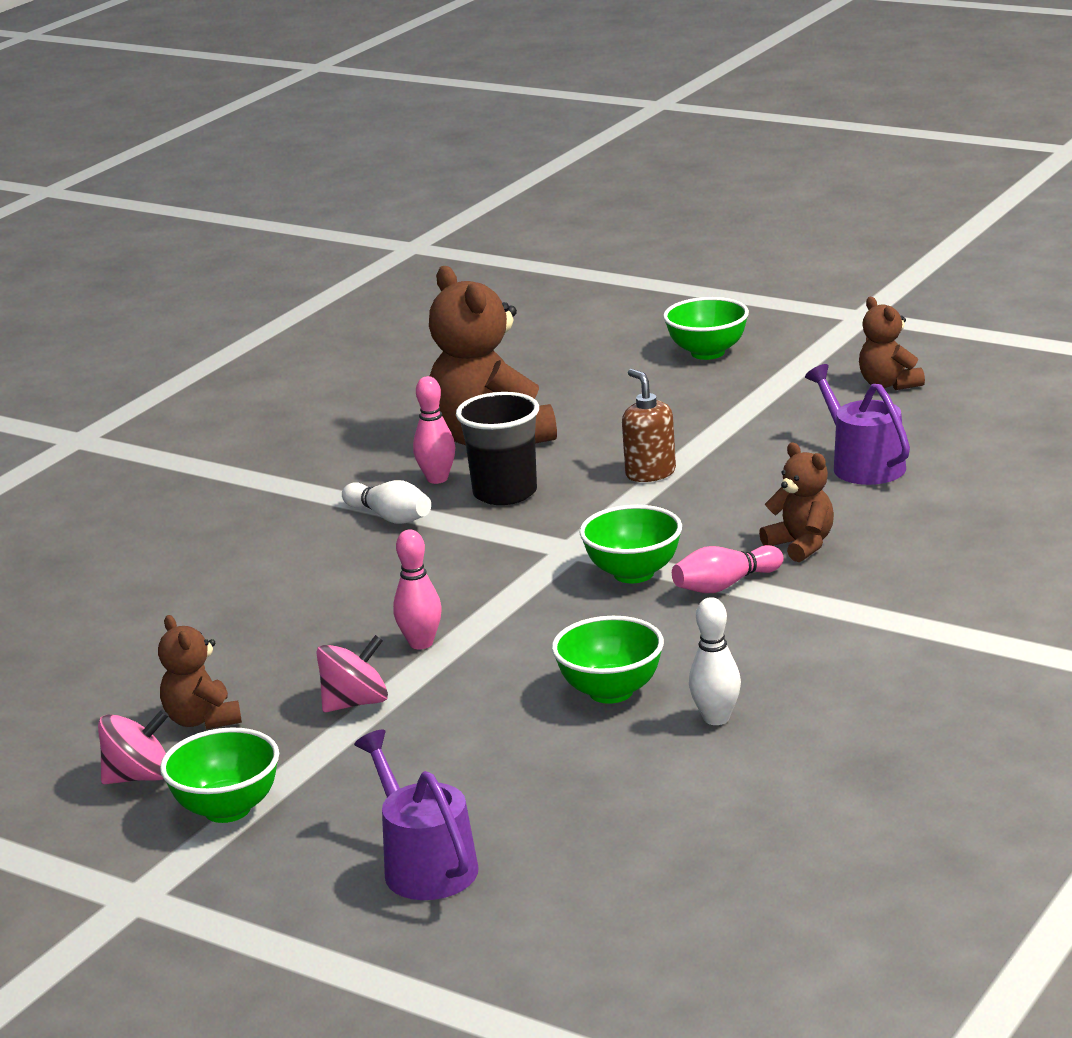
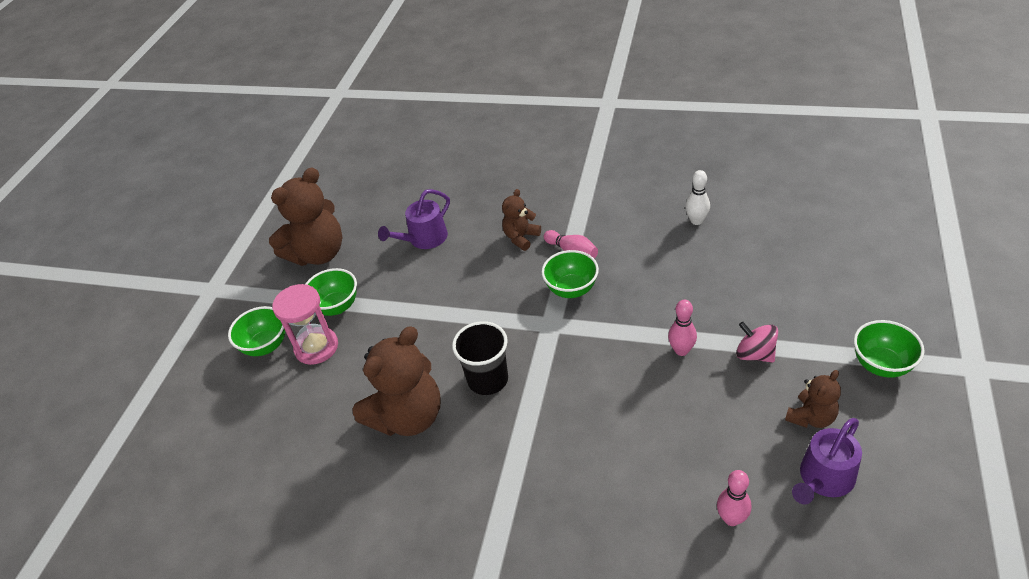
camera: 105 degrees left, 20 degrees up
(139, 777) = (882, 419): pink spinning top -> none
(390, 517) = (535, 428): white bowling pin -> none
(425, 865) = (869, 273): purple watering can -> purple watering can (824, 479)
(437, 479) = (474, 424): pink bowling pin -> pink bowling pin (731, 518)
(611, 692) = (692, 261): green bowl -> green bowl (336, 306)
(650, 473) = (448, 320): brown soap dispenser -> none
(675, 384) = (316, 347): none -> pink hourglass
(889, 384) = (318, 254): brown teddy bear -> brown teddy bear, size x1.93

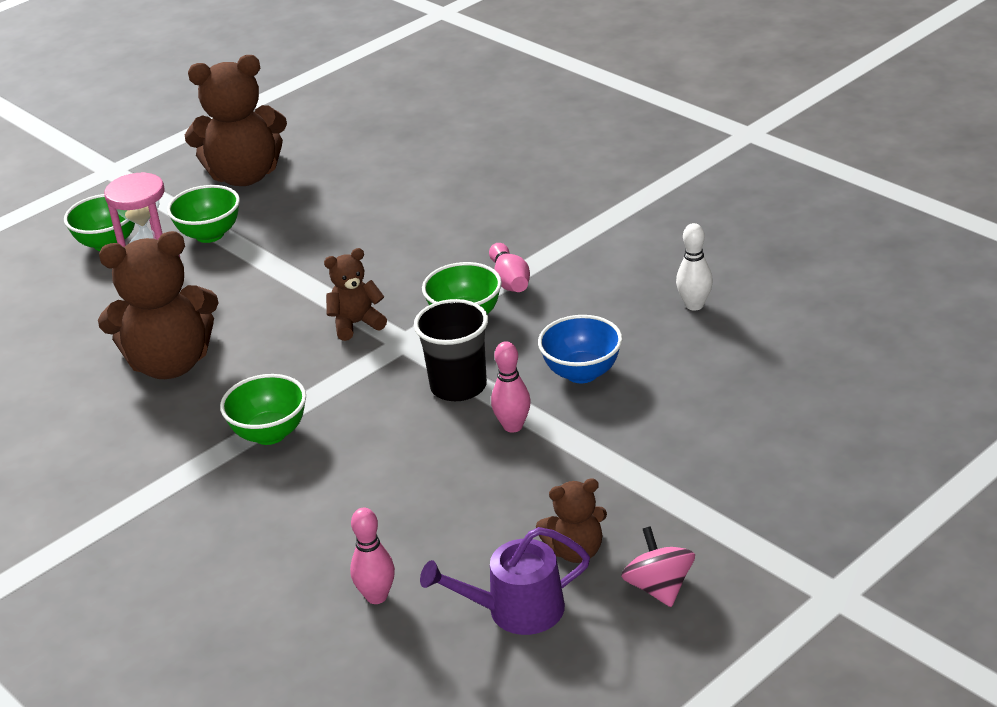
camera: 30 degrees right, 10 degrees down
(424, 239) = (366, 203): purple watering can -> none
(488, 379) = (281, 365): black cup -> black cup (458, 386)
(521, 237) = (471, 243): brown teddy bear -> brown teddy bear (356, 324)
(682, 294) = (582, 373): none -> blue bowl
(755, 354) = (590, 465): pink spinning top -> pink spinning top (659, 588)
(881, 365) = (724, 540): green bowl -> green bowl (270, 434)

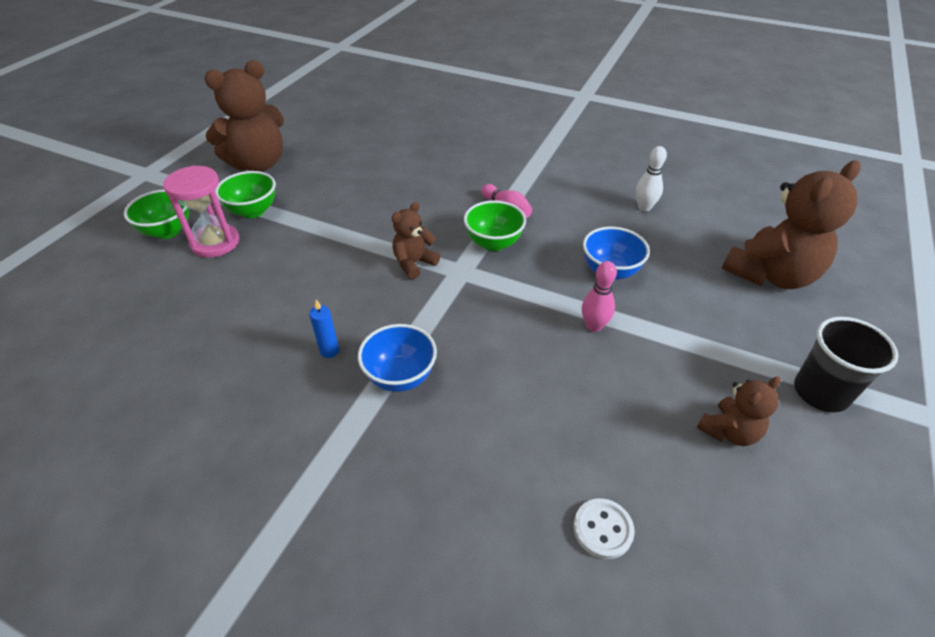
camera: 25 degrees left, 10 degrees up
(170, 364) = (274, 328): brown teddy bear -> brown teddy bear (771, 275)
(213, 396) = (329, 351): none -> blue candle
(270, 434) = (400, 377): green bowl -> blue bowl
(376, 596) = (602, 529): pink bowling pin -> white button
(458, 386) = (528, 300): black cup -> black cup (820, 392)
(516, 610) = (731, 508): purple watering can -> none
(659, 588) = (819, 450): pink spinning top -> none

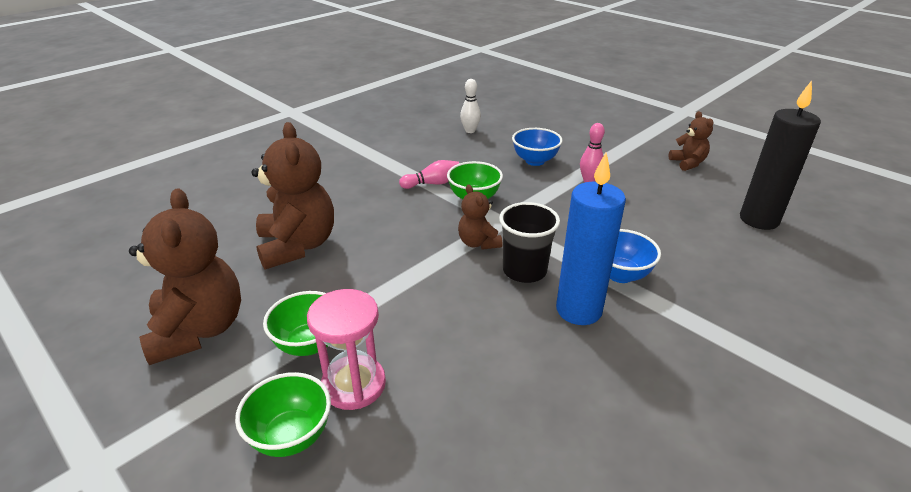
camera: 70 degrees left, 10 degrees down
(329, 351) = (578, 310): blue candle -> blue candle, size x2.47
(602, 529) = (759, 220): white button -> black candle
(771, 275) = (563, 114): brown teddy bear -> brown teddy bear (297, 246)
(820, 392) = (662, 131): black cup -> black cup (524, 271)

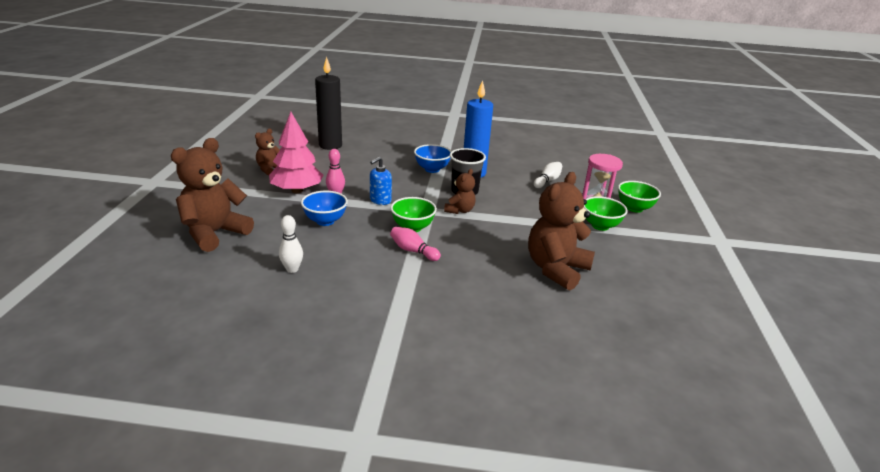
camera: 130 degrees left, 5 degrees down
(199, 330) = (651, 261): brown teddy bear -> brown teddy bear (214, 233)
(485, 386) = (547, 181): none -> white bowling pin
(553, 201) = (380, 200): none -> blue soap dispenser
(617, 164) = (297, 190): none -> pink tree

